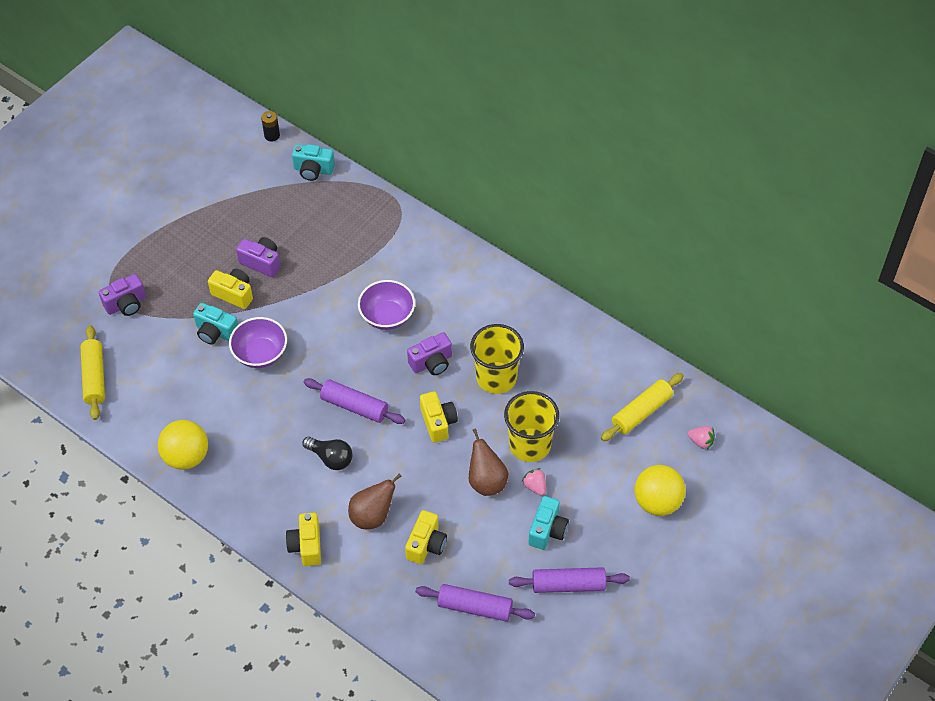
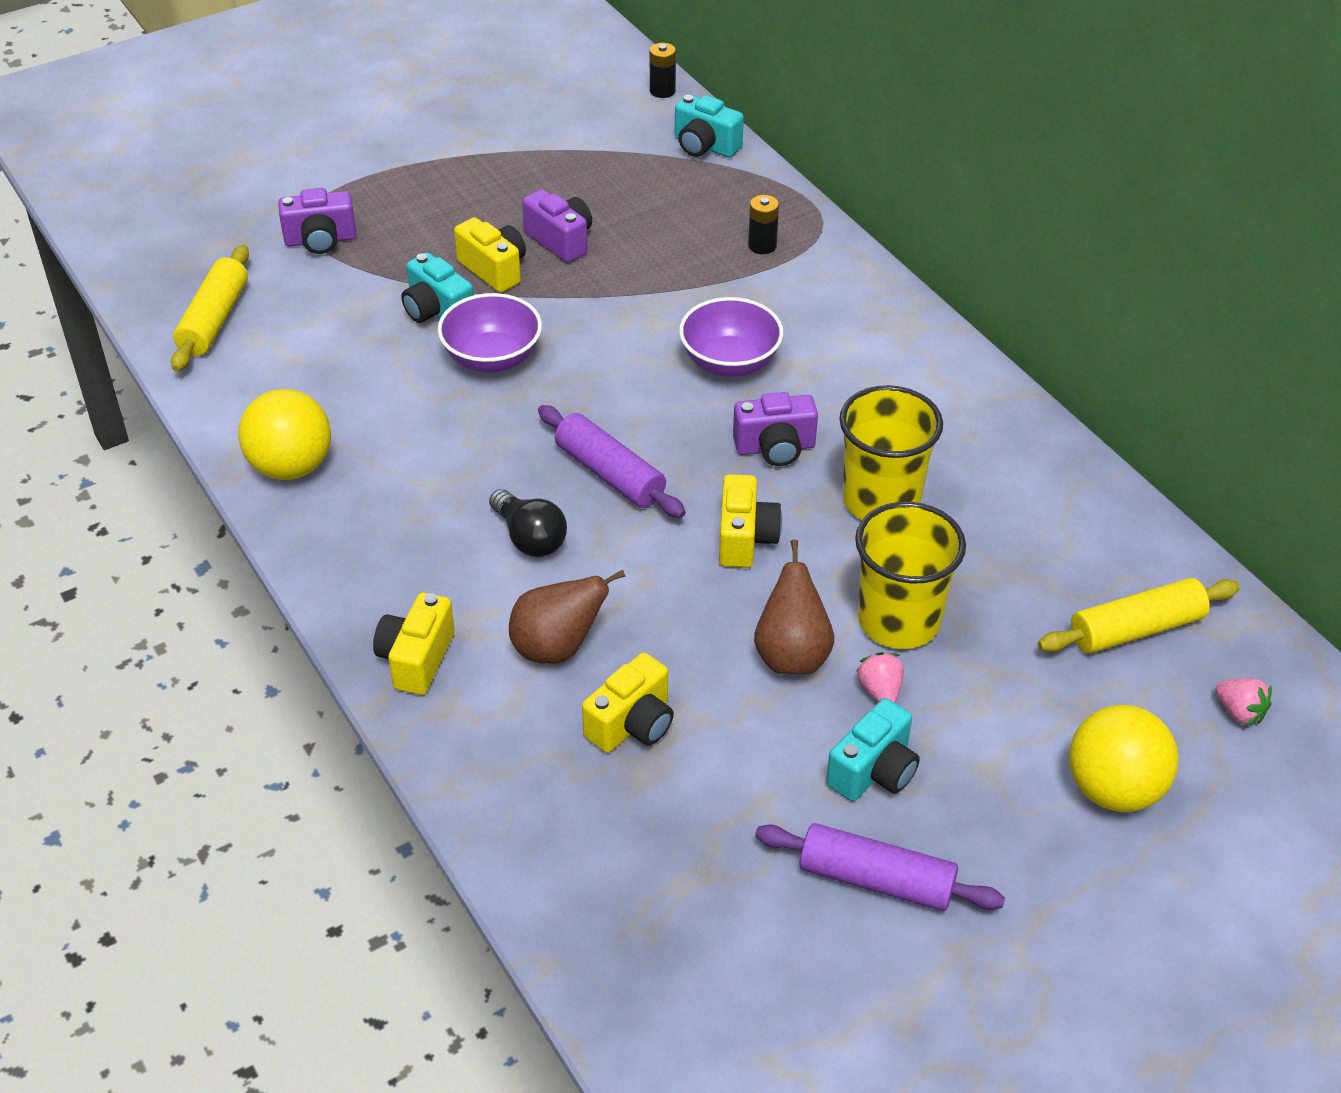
camera: 20 degrees right, 10 degrees down
(373, 232) = (762, 246): none -> black battery
(475, 607) = (674, 860): purple rolling pin -> none

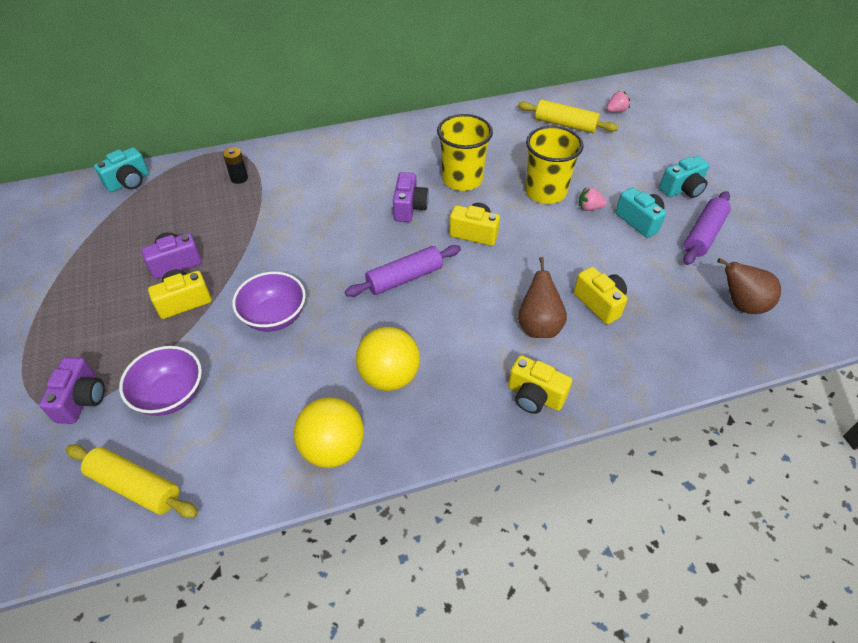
camera: 75 degrees left, 5 degrees up
(437, 311) = (209, 339): turquoise camera -> turquoise camera (682, 189)
(530, 538) = (446, 324): black light bulb -> none
(662, 91) = (56, 189): black battery -> none
(730, 363) = (333, 211): purple bowl -> purple bowl (171, 395)
(792, 655) = (561, 233): brown pear -> brown pear (741, 304)
(1113, 789) = (654, 153): yellow ball -> yellow ball (389, 376)
(1135, 629) = (565, 124): yellow rolling pin -> yellow rolling pin turned 60 degrees counterclockwise

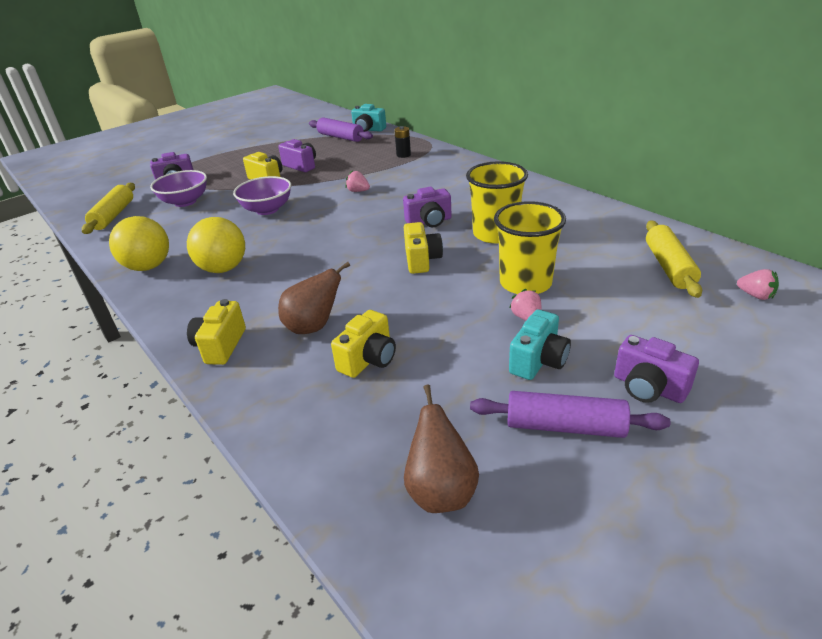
camera: 70 degrees right, 15 degrees down
(298, 235) = (358, 191): none -> pink strawberry
(404, 278) = (337, 244): purple rolling pin -> purple rolling pin (341, 137)
(682, 189) = (648, 387): turquoise camera -> purple camera

